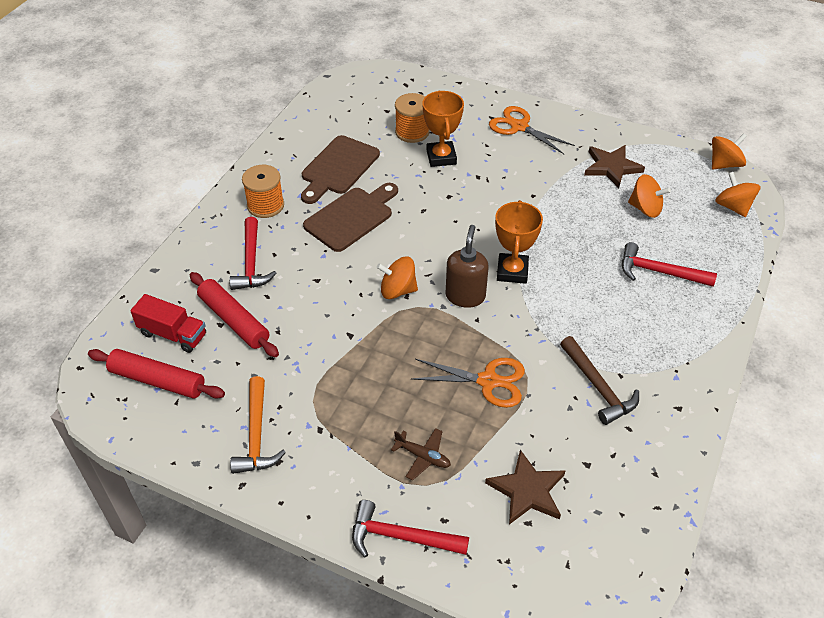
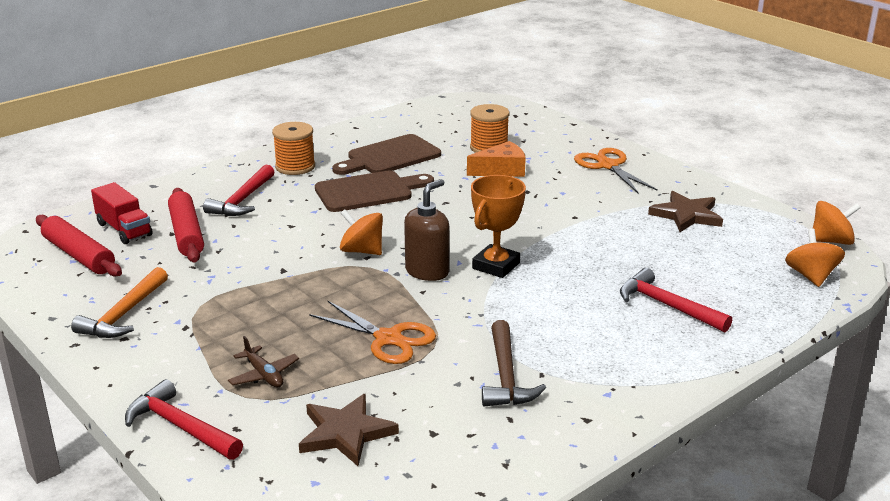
camera: 25 degrees right, 20 degrees down
(441, 157) = (501, 170): orange trophy -> orange cheese
(645, 208) = (697, 254): orange spinning top -> none

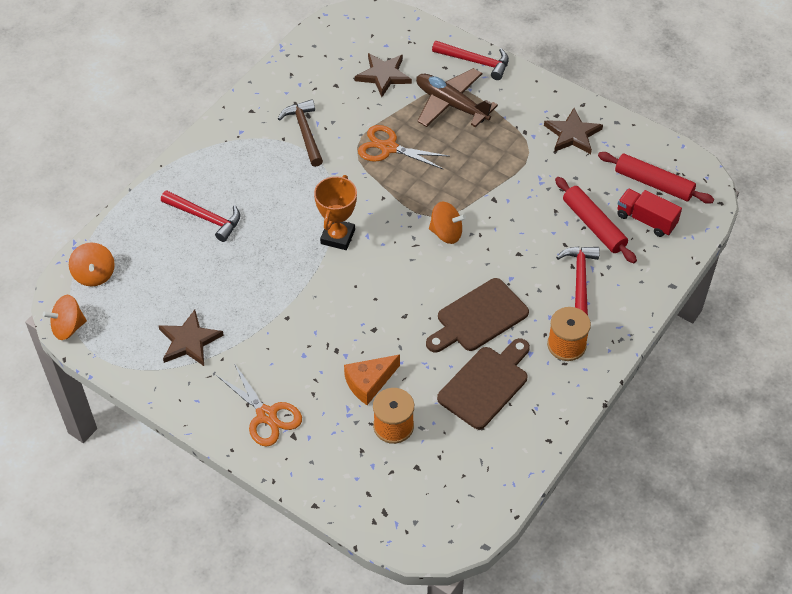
camera: 165 degrees right, 25 degrees up
(124, 314) = (572, 134): orange hammer -> brown star
(264, 375) = (451, 104): brown plane -> brown plane, size x1.98
(427, 271) = (387, 219): brown soap dispenser -> none

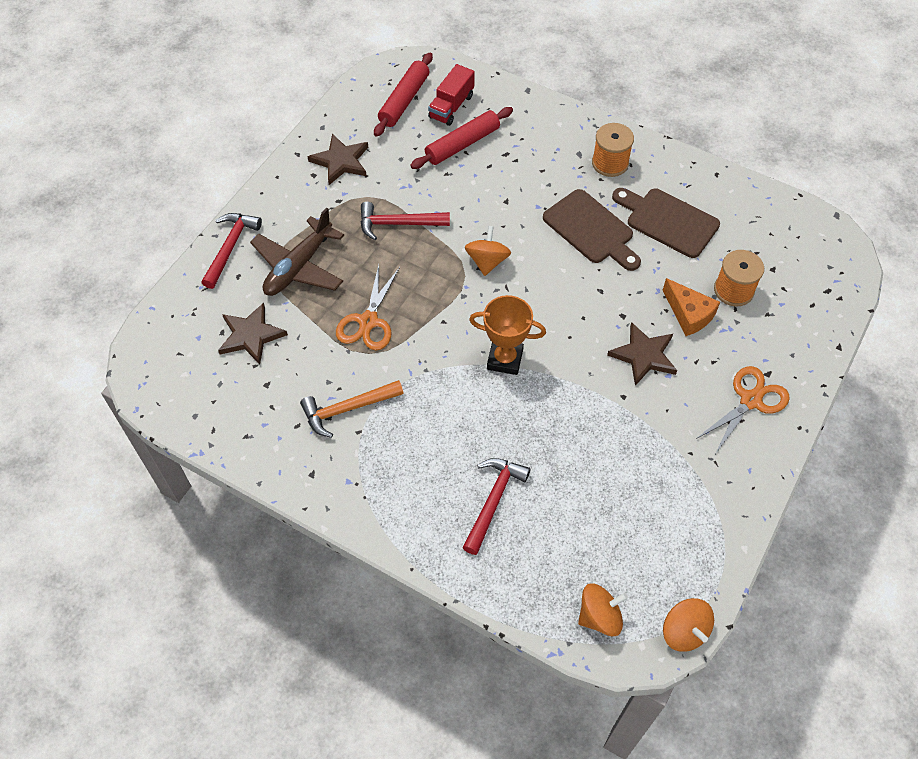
camera: 95 degrees left, 5 degrees up
(189, 341) = (675, 490): brown star -> brown star (644, 355)
(305, 133) = (348, 409): brown hammer -> orange hammer
(580, 280) = (532, 154): red hammer -> red hammer (398, 224)

